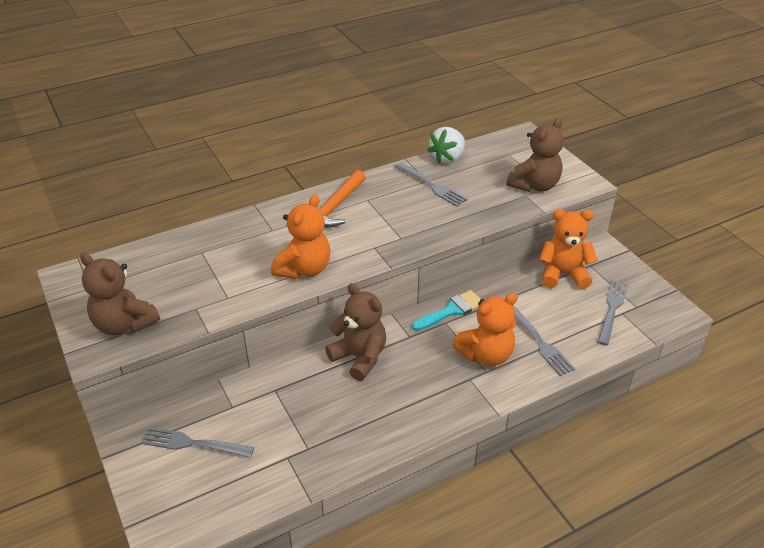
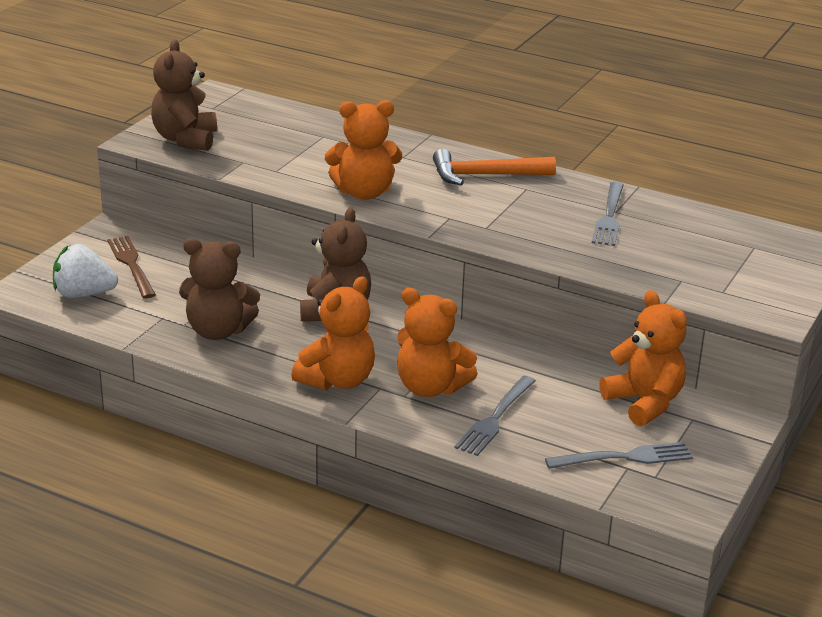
camera: 55 degrees right, 10 degrees down
(193, 444) = (131, 265): grey fork -> brown fork
(446, 396) = (337, 380): none -> orange teddy bear
(447, 158) = (681, 210): white strawberry -> white strawberry (83, 294)
(451, 310) = (476, 343): turquoise brush -> none
(534, 185) = (712, 281): brown teddy bear -> brown teddy bear (218, 331)

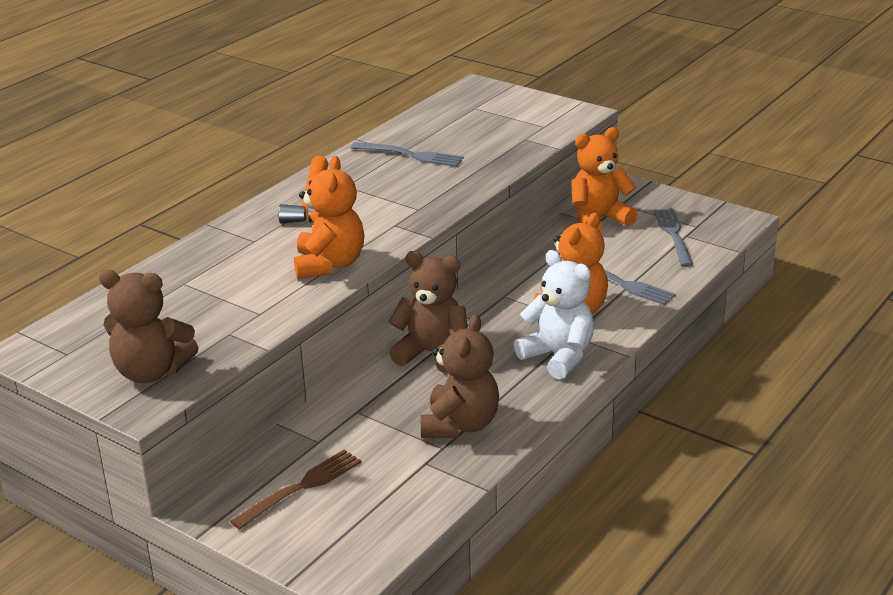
camera: 80 degrees left, 0 degrees up
(83, 294) = (362, 522): white strawberry -> none
(131, 265) = (301, 487): brown fork -> brown fork turned 150 degrees clockwise
(337, 380) = (558, 357): orange teddy bear -> white teddy bear

